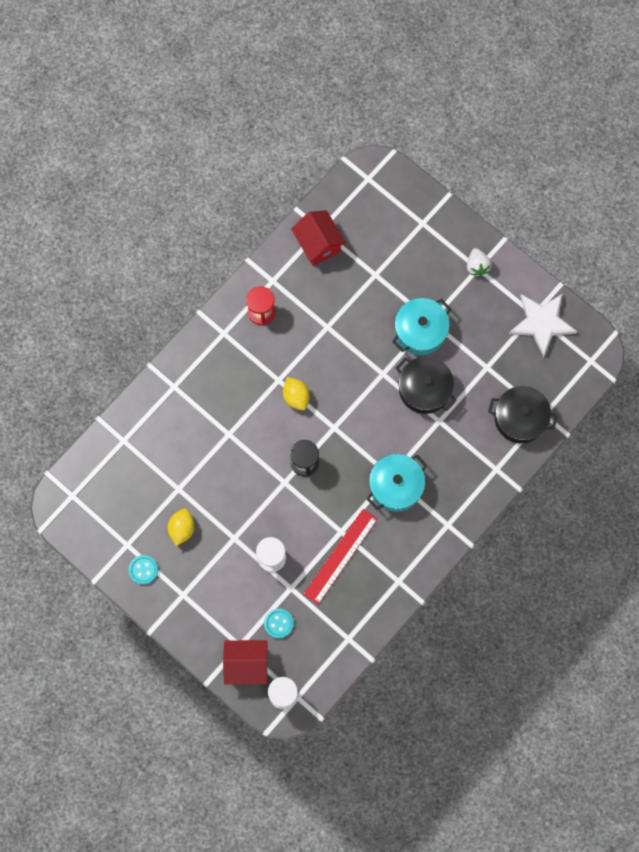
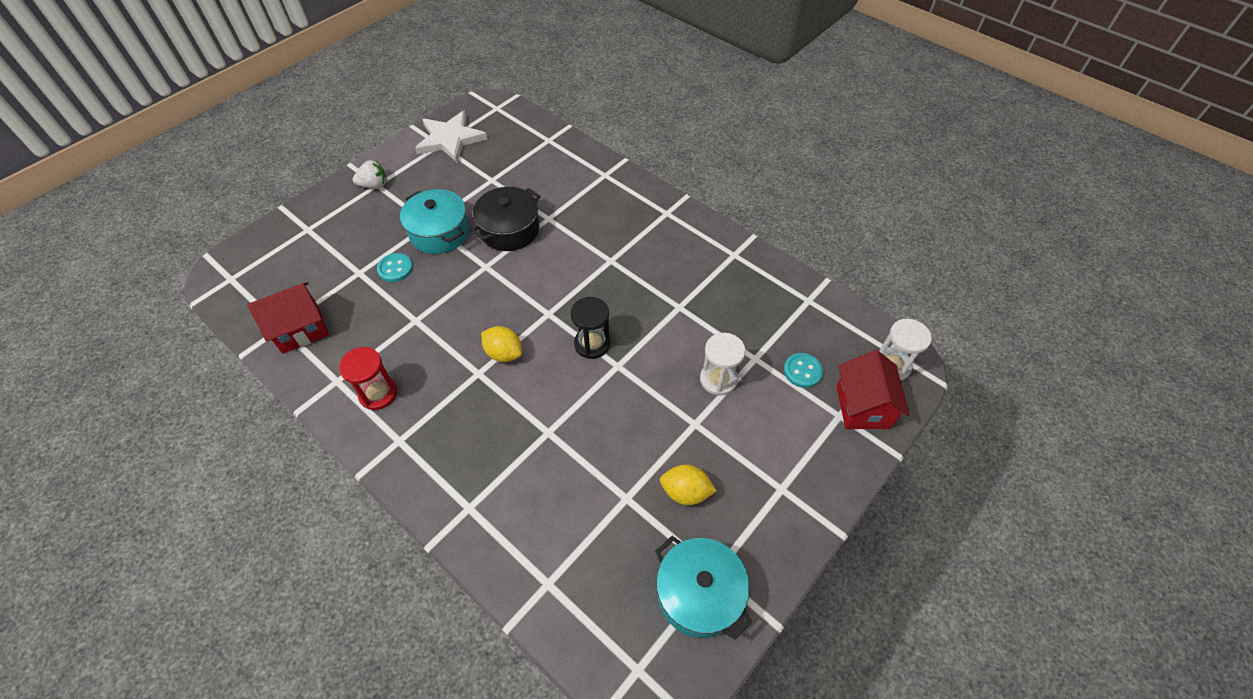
camera: 90 degrees left, 20 degrees down
(143, 570) = (751, 546): turquoise button -> turquoise button (395, 268)
(296, 397) = (504, 353): yellow lemon -> yellow lemon turned 60 degrees clockwise
(341, 556) = (710, 307): red ruler -> none
(396, 486) = (623, 256): turquoise pot -> turquoise pot (699, 593)
(520, 418) = (551, 156): black pot -> none

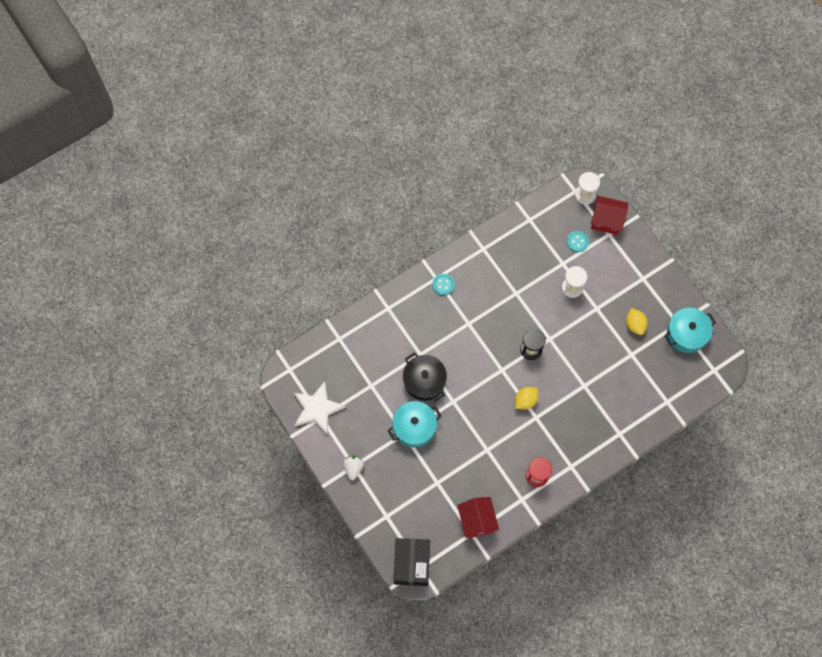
camera: 75 degrees left, 15 degrees up
(236, 268) = (411, 564): none -> black box
(395, 268) = (440, 459): turquoise button -> turquoise button (443, 285)
(685, 492) = (634, 325): yellow lemon -> yellow lemon turned 45 degrees counterclockwise

